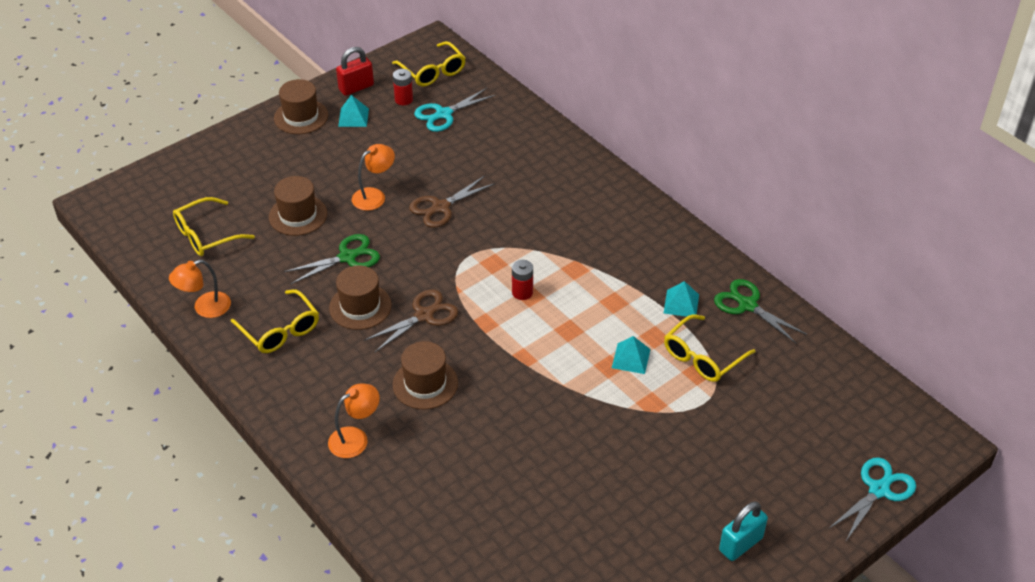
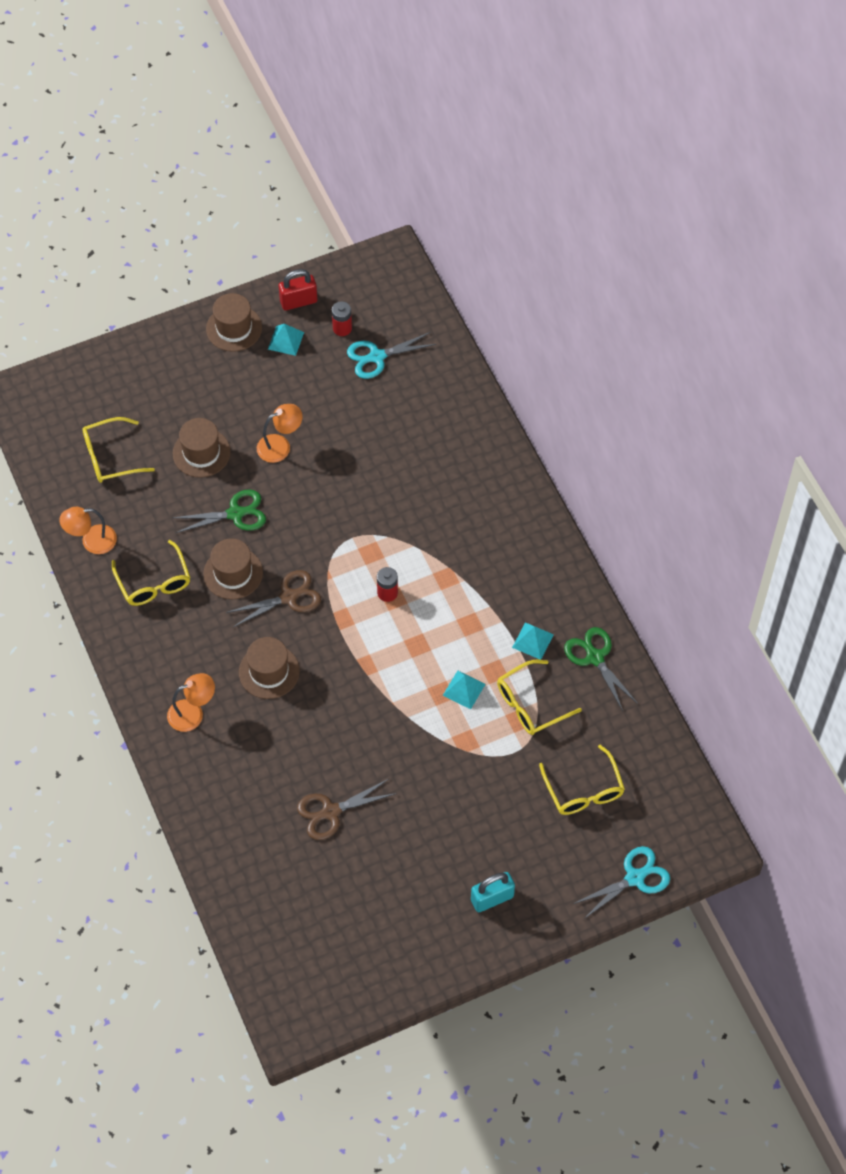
camera: 15 degrees right, 15 degrees up
(433, 72) = (382, 297): yellow glasses -> yellow glasses (584, 790)
(441, 207) = (340, 474): brown scissors -> brown scissors (331, 812)

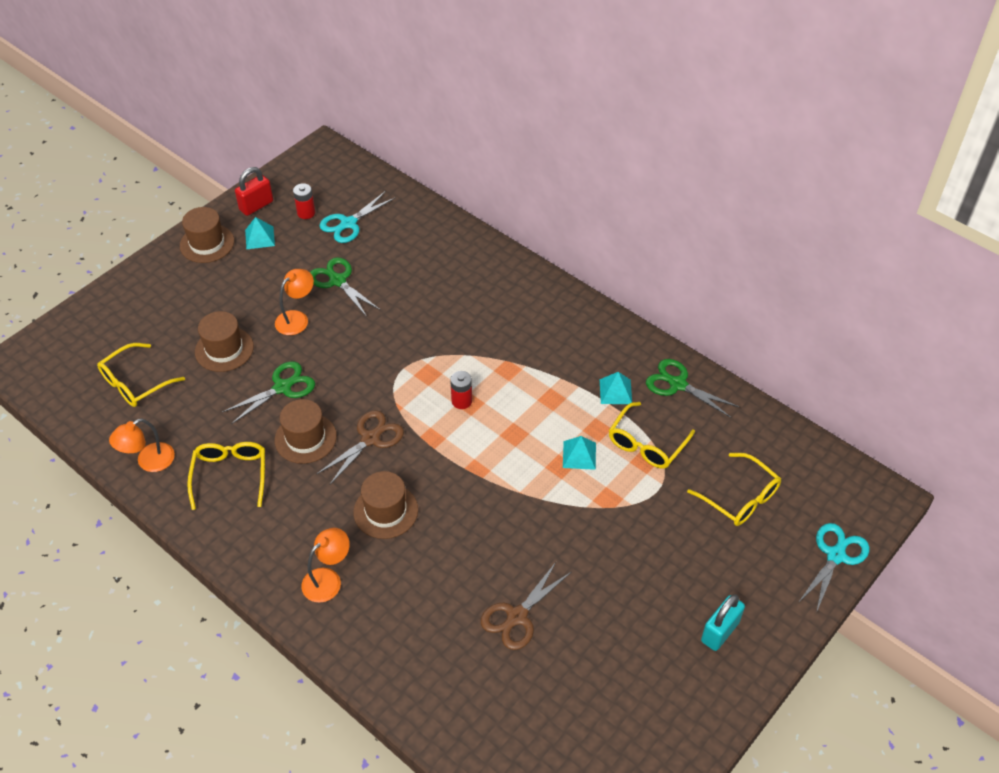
camera: 25 degrees left, 10 degrees down
(154, 582) = (230, 475): yellow glasses -> yellow glasses turned 135 degrees counterclockwise
(336, 419) = (337, 281): none -> green scissors

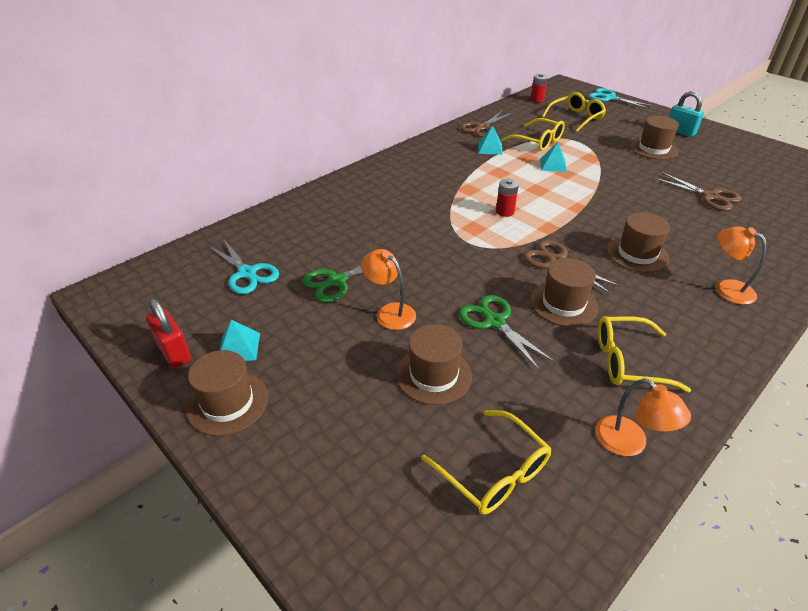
camera: 85 degrees left, 10 degrees down
(306, 213) = (212, 306): red battery -> red battery (537, 100)
(650, 581) = (653, 149): none -> brown hat
(678, 384) = (482, 127): green scissors -> brown scissors

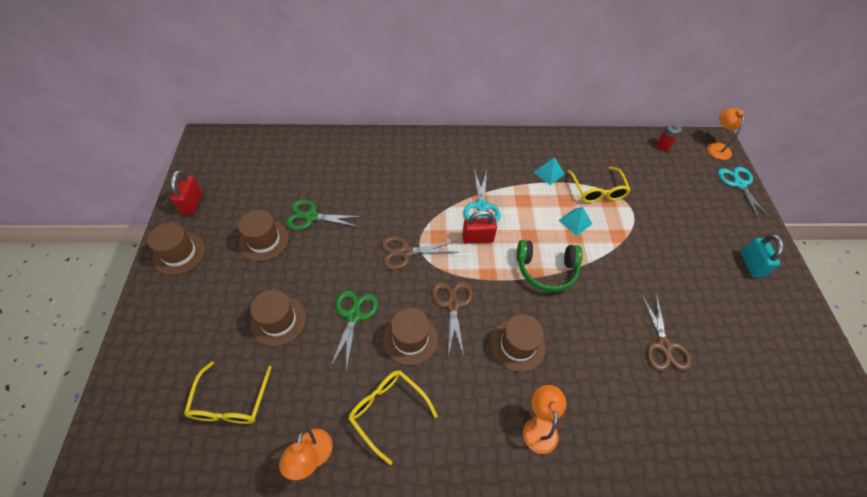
camera: 40 degrees right, 15 degrees up
(239, 347) = (219, 223): turquoise pyramid -> none
(247, 273) = (277, 175): turquoise scissors -> turquoise scissors (481, 206)
(389, 312) = (310, 260): orange lamp -> orange lamp (716, 147)
(482, 127) = (572, 148): brown scissors -> brown scissors (405, 252)
(505, 212) = (477, 238): red battery -> red padlock
(576, 118) = (670, 186): yellow glasses -> none
(581, 201) = (546, 270): none -> green headphones
(653, 149) = (691, 265): brown hat -> brown hat (264, 240)

